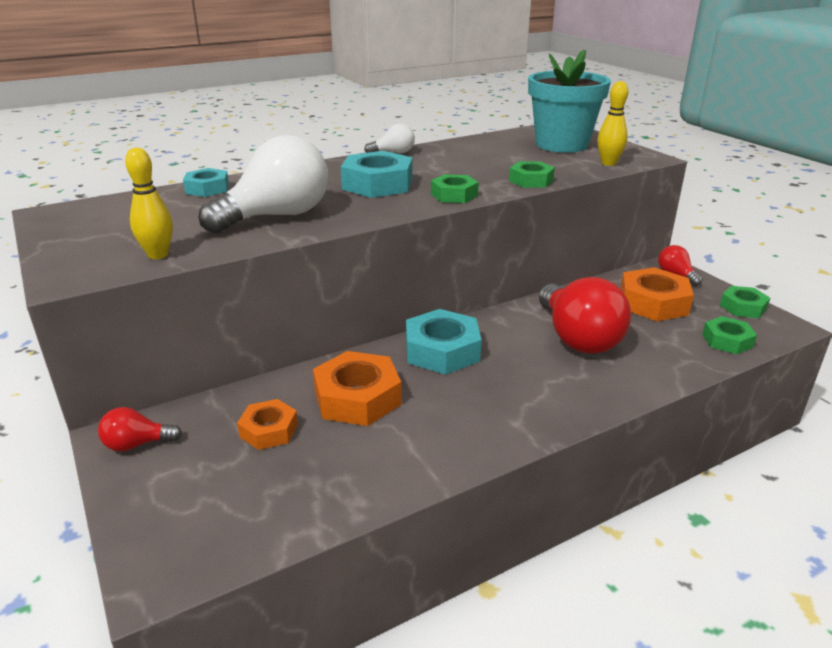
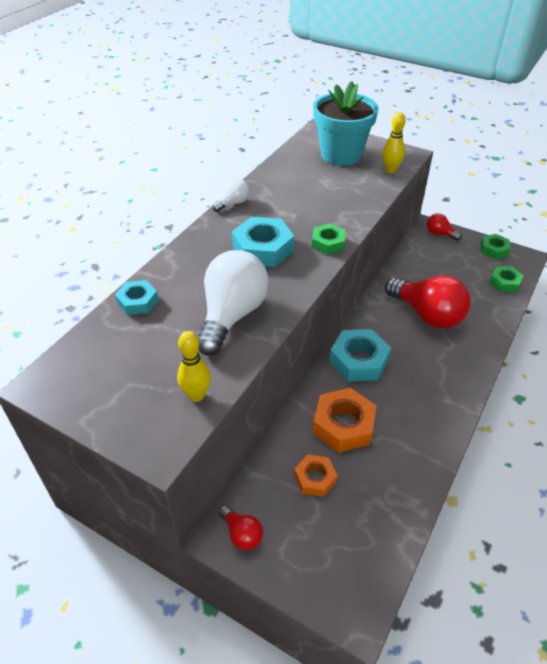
camera: 30 degrees left, 15 degrees up
(137, 444) = (242, 534): red light bulb -> red light bulb turned 90 degrees counterclockwise
(531, 180) = (361, 208): green nut -> none
(653, 303) = (445, 265): orange nut -> none

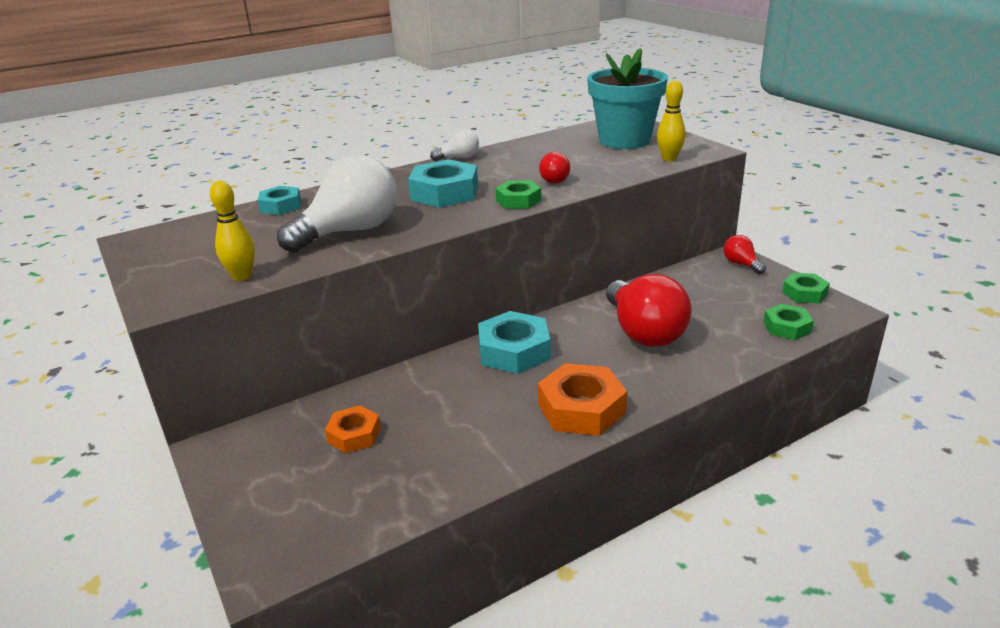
camera: 30 degrees right, 15 degrees down
(242, 534) = (233, 454): red light bulb -> red light bulb (552, 180)
(343, 425) = (435, 400): orange nut -> orange nut (581, 408)

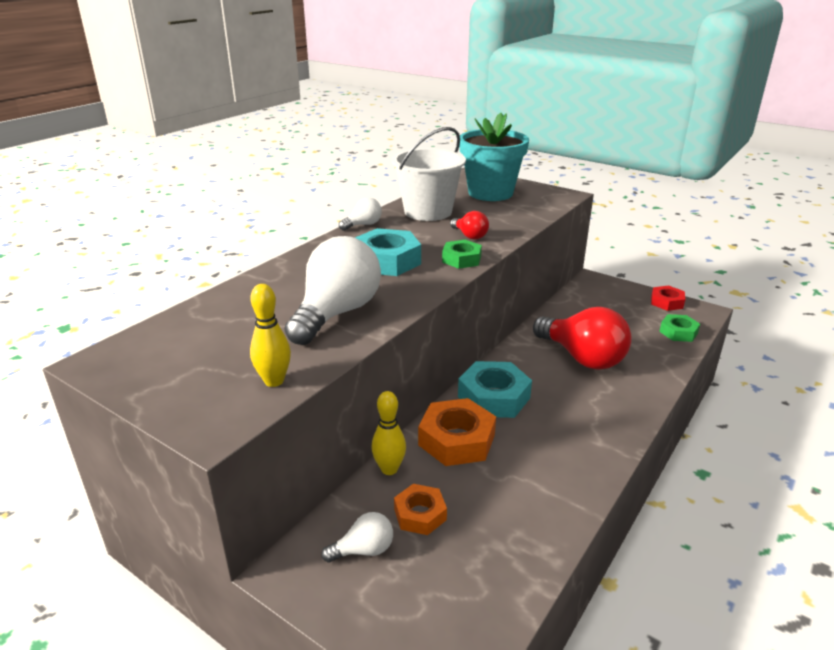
camera: 25 degrees left, 0 degrees up
(281, 206) = (233, 297): turquoise nut -> none
(283, 450) = (364, 550): none -> white light bulb
(536, 152) = (428, 212): none -> white bucket
(581, 408) = (591, 436): orange nut -> orange nut (456, 440)
(669, 159) = (543, 206): yellow bowling pin -> yellow bowling pin (389, 469)
(741, 264) = (604, 286): red light bulb -> none
(804, 293) = (666, 302): green nut -> red nut

